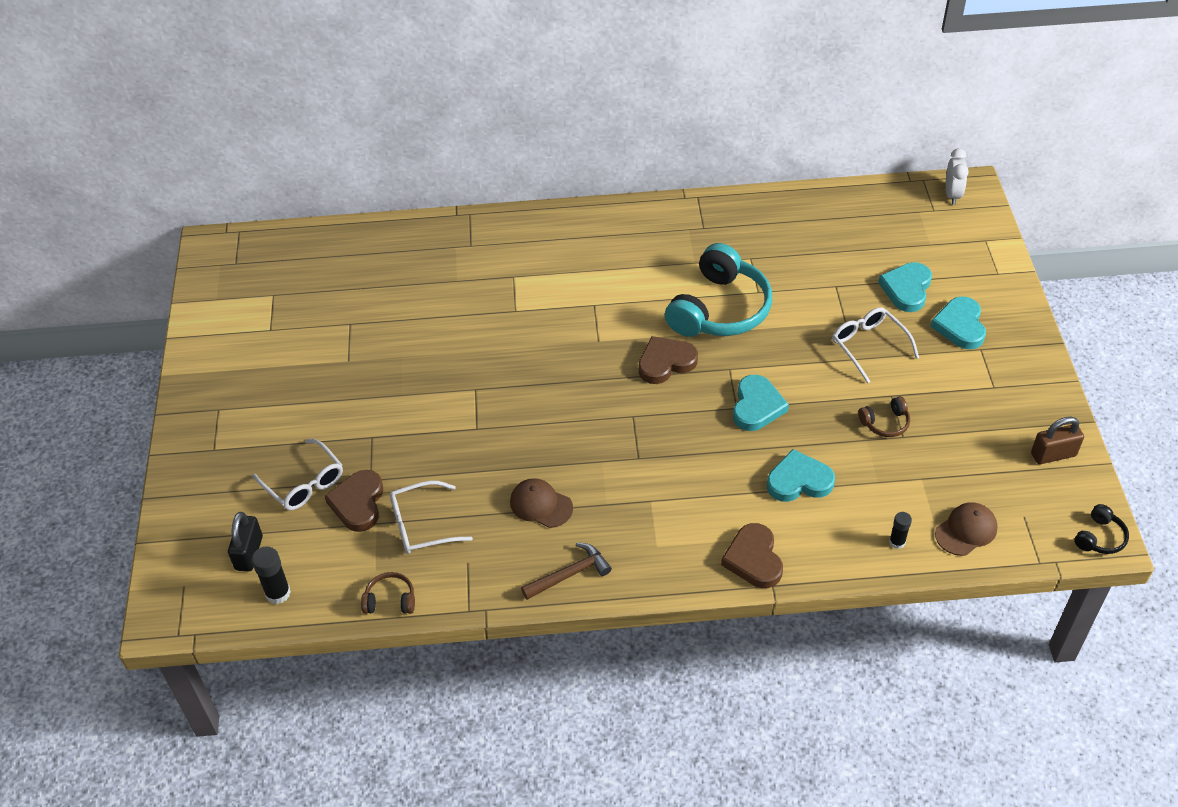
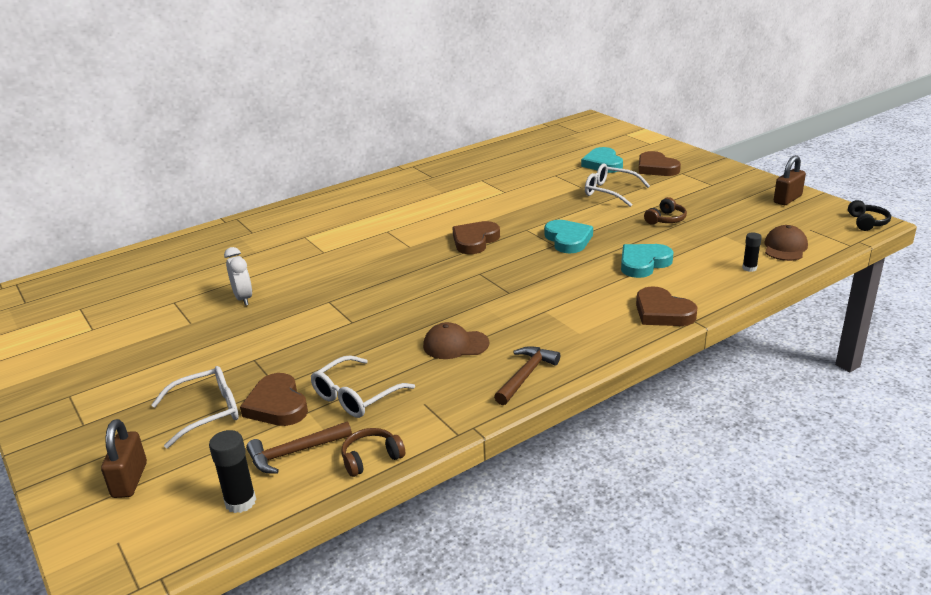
camera: 30 degrees left, 20 degrees down
(218, 529) = (130, 480): none -> brown padlock
(249, 553) = (182, 484): black padlock -> none
(304, 483) = (207, 412): white glasses -> white glasses turned 45 degrees counterclockwise
(341, 563) = (295, 452): none -> brown hammer
(720, 309) = (486, 206): turquoise headphones -> none
(952, 195) = (581, 124): white clock -> white clock (243, 298)
(960, 326) = (656, 168): turquoise heart -> brown heart

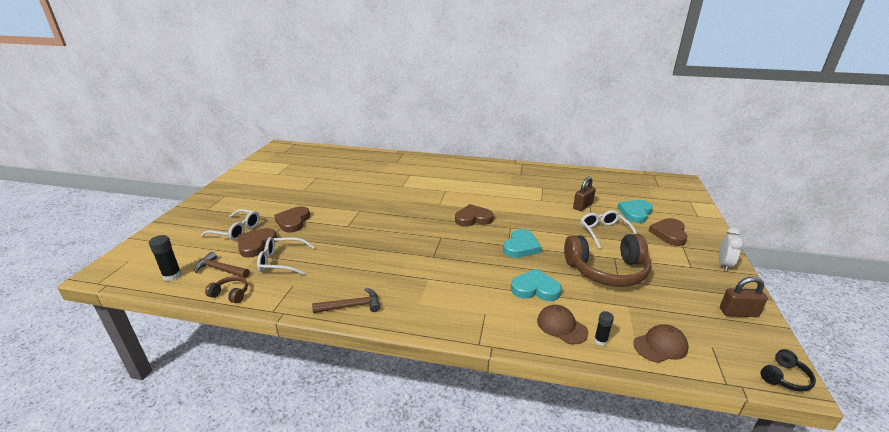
camera: 45 degrees right, 0 degrees up
(130, 480) = (173, 240): brown padlock -> brown padlock (583, 206)
(243, 298) = (337, 190): white clock -> white clock (724, 265)
(455, 345) = (358, 266): brown cap -> brown cap (561, 326)
(662, 312) = (484, 326): brown heart -> brown heart (293, 221)
(666, 219) = (607, 270): brown headphones -> brown headphones, size x2.33

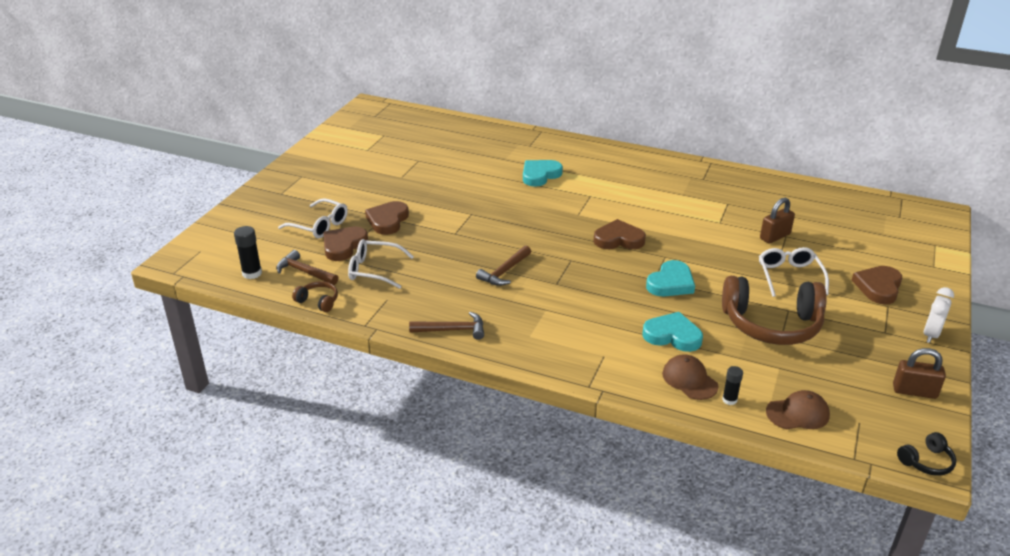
camera: 10 degrees right, 5 degrees up
(390, 251) = (504, 272): none -> brown hammer
(635, 213) = (845, 254): turquoise heart -> turquoise heart (540, 175)

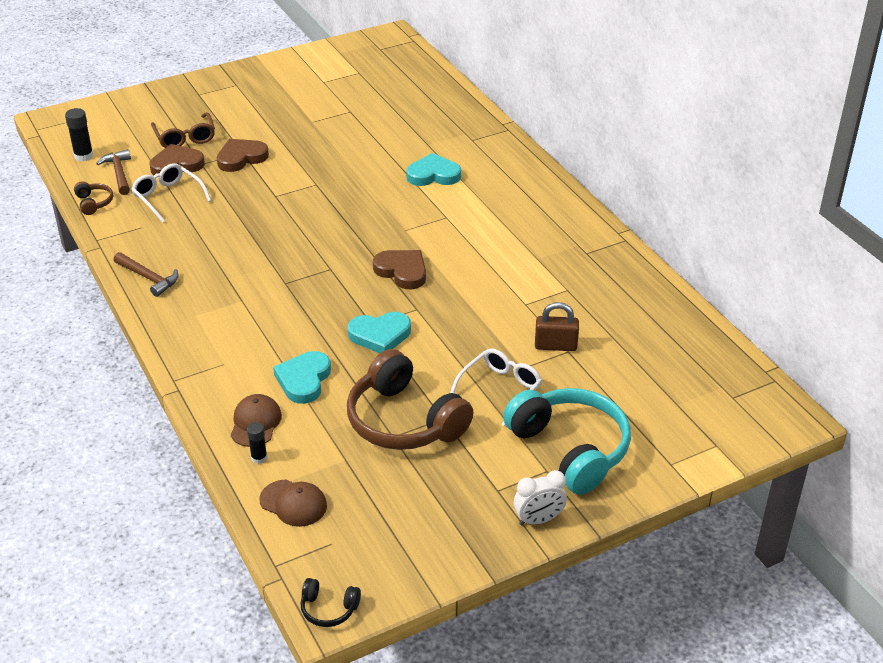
camera: 40 degrees right, 5 degrees up
(319, 226) = (185, 138): white glasses -> brown glasses
(504, 272) = (261, 250): brown hammer -> none
(672, 335) = (304, 380): turquoise heart -> turquoise heart turned 135 degrees counterclockwise
(878, 287) = (570, 449): brown heart -> turquoise headphones
(914, 391) = (426, 553): brown padlock -> none

